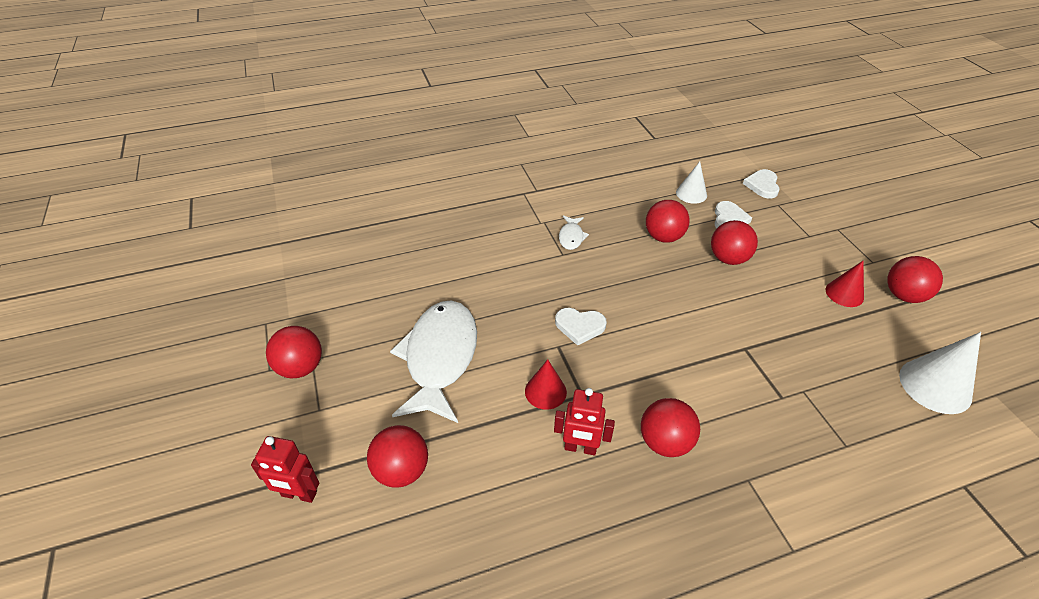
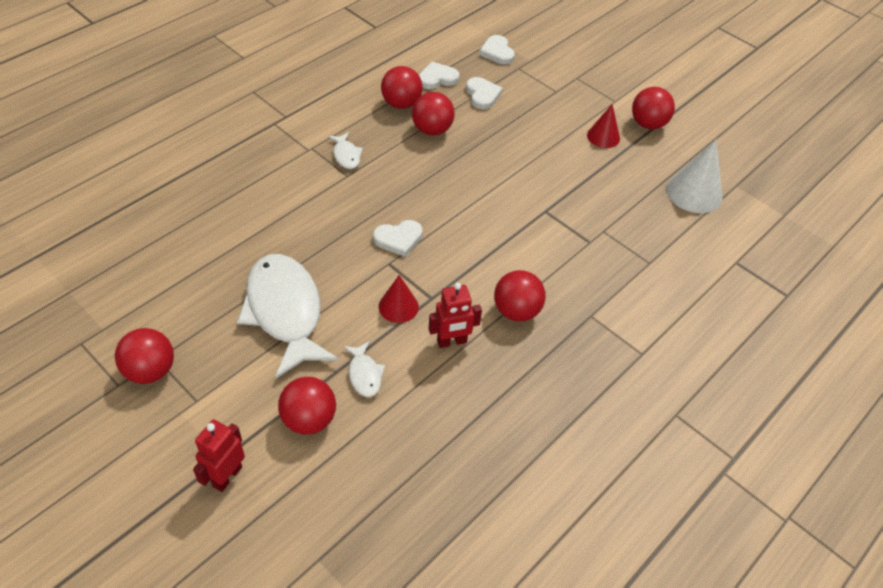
camera: 30 degrees left, 5 degrees up
(299, 494) = (227, 476): red robot -> red robot turned 135 degrees clockwise
(477, 446) = (364, 374): none -> white fish
(691, 194) = (437, 78): white cone -> white heart
(728, 259) = (498, 134): red ball -> red ball (401, 104)

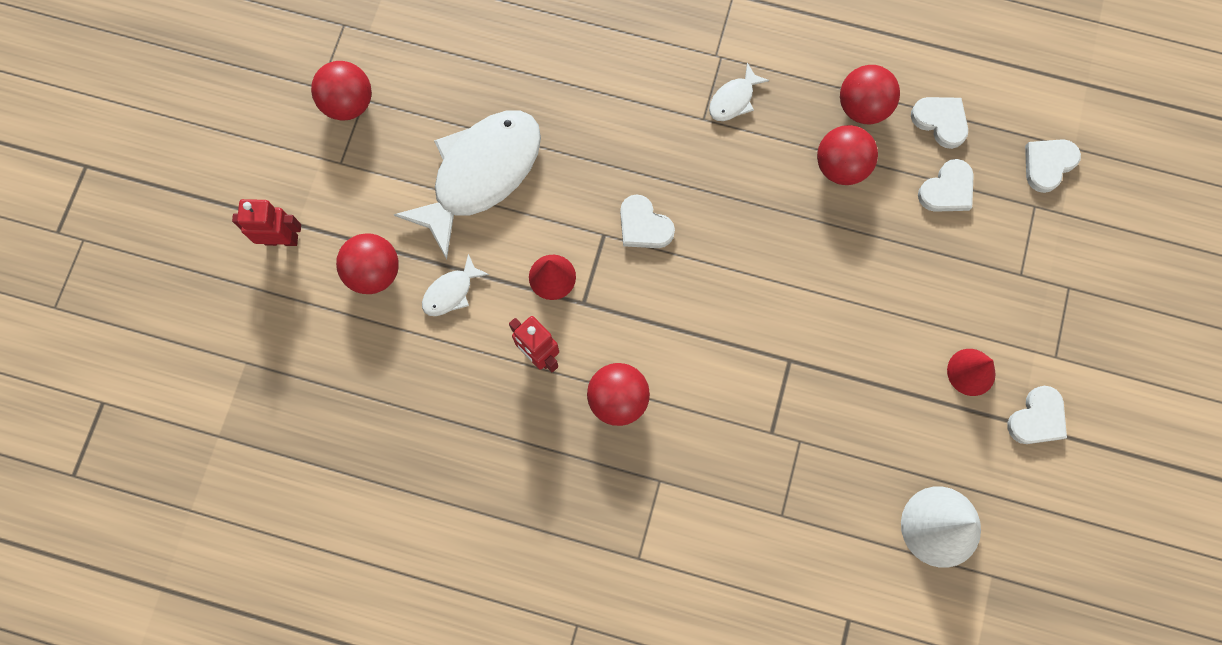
camera: 65 degrees right, 25 degrees up
(648, 124) = (1037, 418): red ball -> white heart

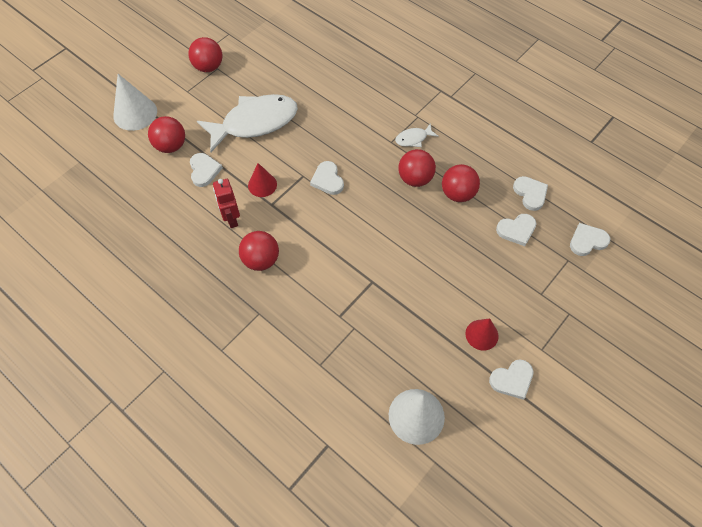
camera: 25 degrees right, 15 degrees down
(281, 239) = (135, 113): red robot -> white cone
(451, 292) = (204, 170): white fish -> white heart
(862, 107) = (486, 169): red ball -> red ball (415, 179)

